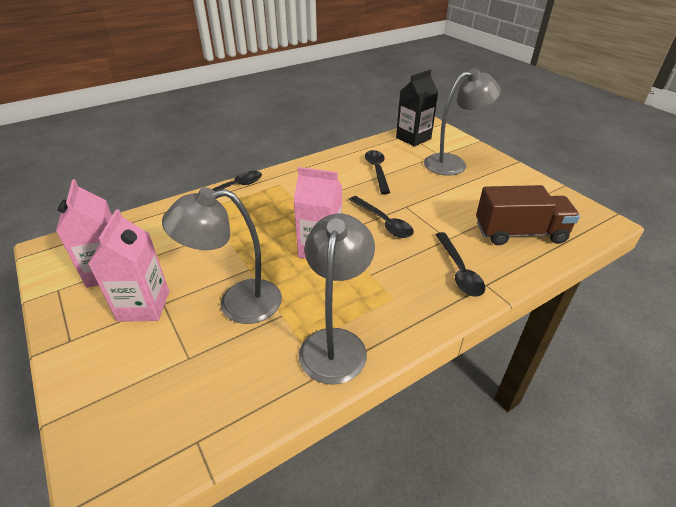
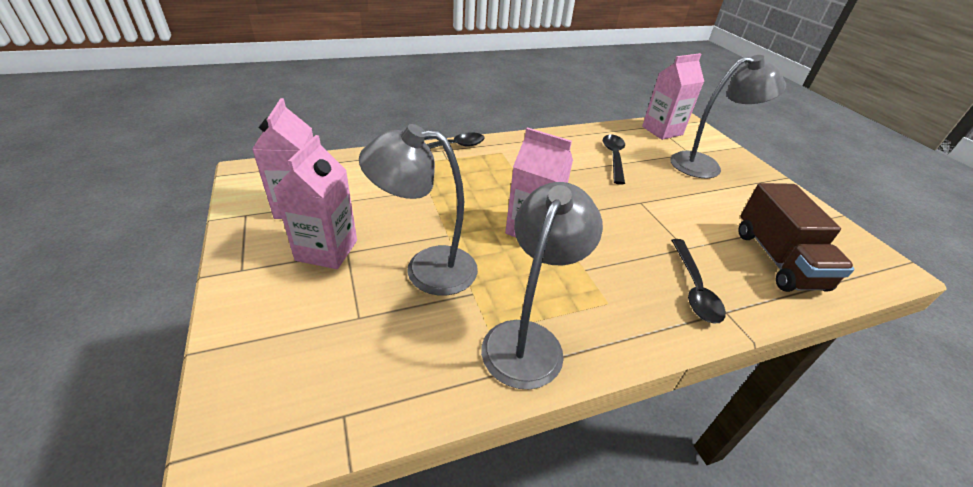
camera: 10 degrees right, 0 degrees up
(383, 222) = (611, 215): black spoon -> none
(413, 138) = (662, 131): black carton -> pink carton
(519, 233) = (778, 259): brown truck -> brown truck turned 75 degrees clockwise

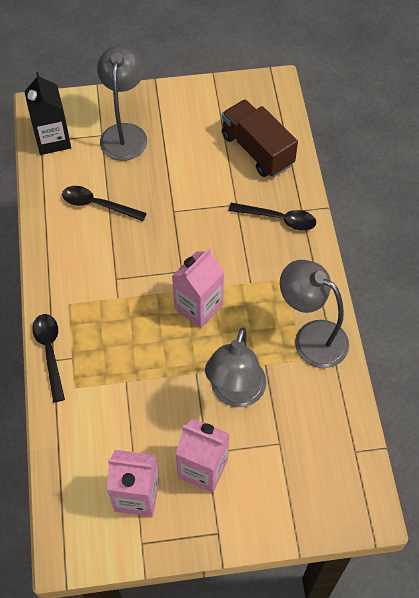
camera: 75 degrees left, 20 degrees up
(662, 131) = (53, 140): pink carton -> black carton
(778, 259) = (257, 150): brown truck -> brown truck turned 135 degrees counterclockwise

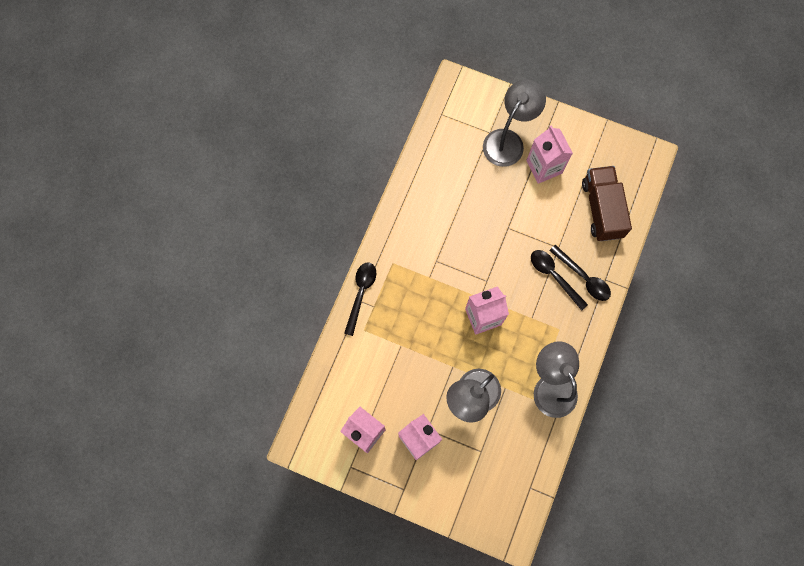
camera: 30 degrees right, 15 degrees up
(53, 140) = (451, 117): black carton -> none
(98, 205) = (455, 192): black spoon -> black spoon (554, 276)
(176, 140) = (544, 167): none -> pink carton

